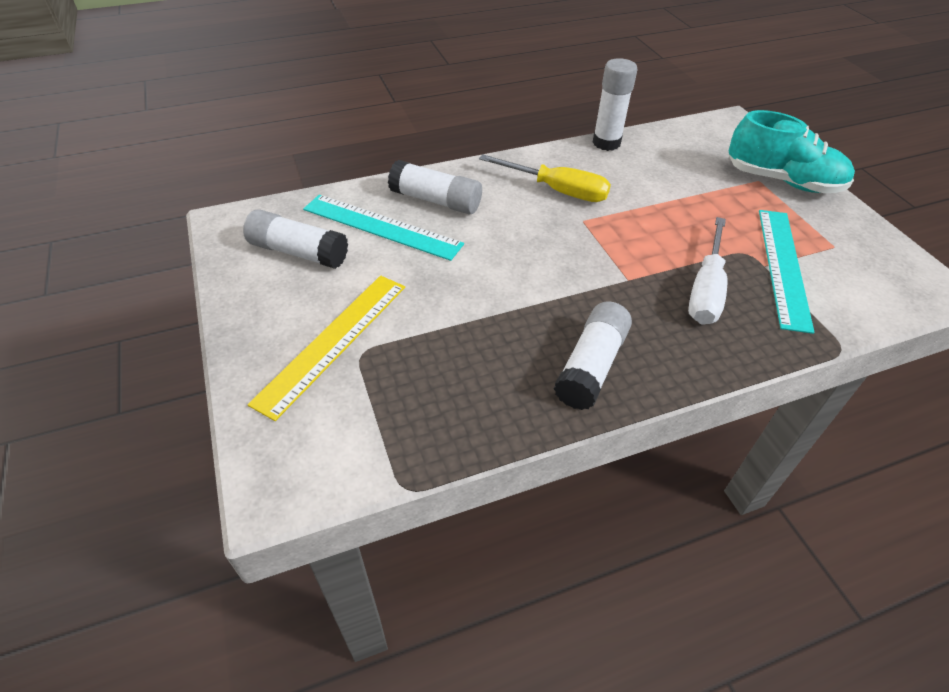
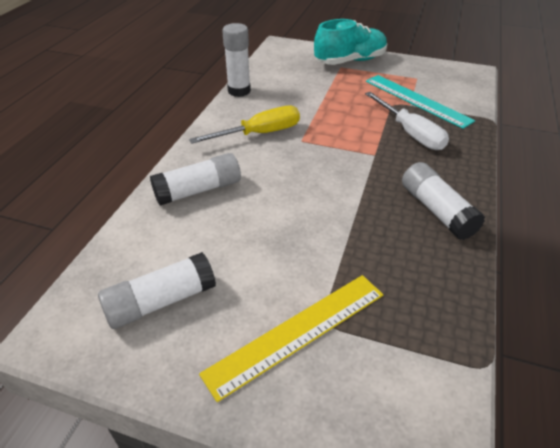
camera: 50 degrees left, 5 degrees down
(333, 342) = (297, 332): yellow ruler -> yellow ruler turned 75 degrees clockwise
(382, 226) = (191, 233): turquoise ruler -> none

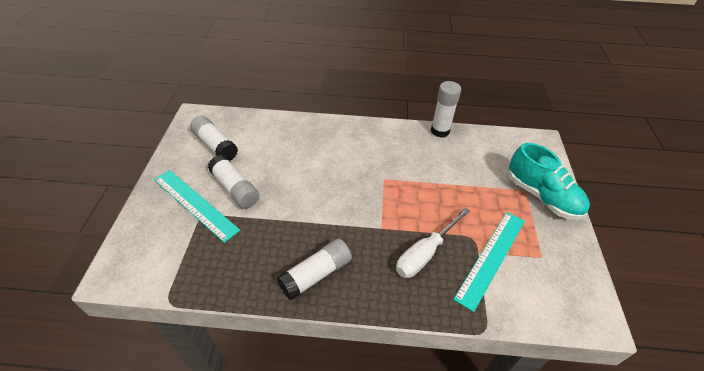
camera: 75 degrees right, 5 degrees up
(199, 190) = (308, 138): white glue stick -> white glue stick (235, 189)
(259, 134) = (383, 154): yellow screwdriver -> none
(297, 332) = (195, 204): yellow ruler -> turquoise ruler

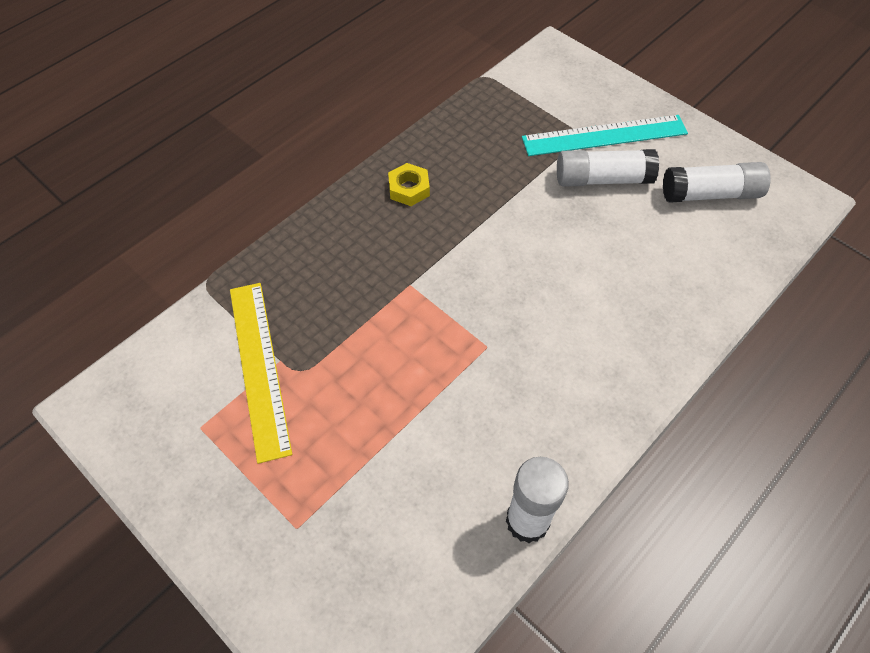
camera: 130 degrees right, 10 degrees up
(316, 274) = (409, 189): white glue stick -> yellow nut
(425, 253) = (334, 302): white screwdriver -> none
(491, 257) = (259, 367): turquoise ruler -> yellow ruler
(542, 196) = (263, 541): turquoise shoe -> none

